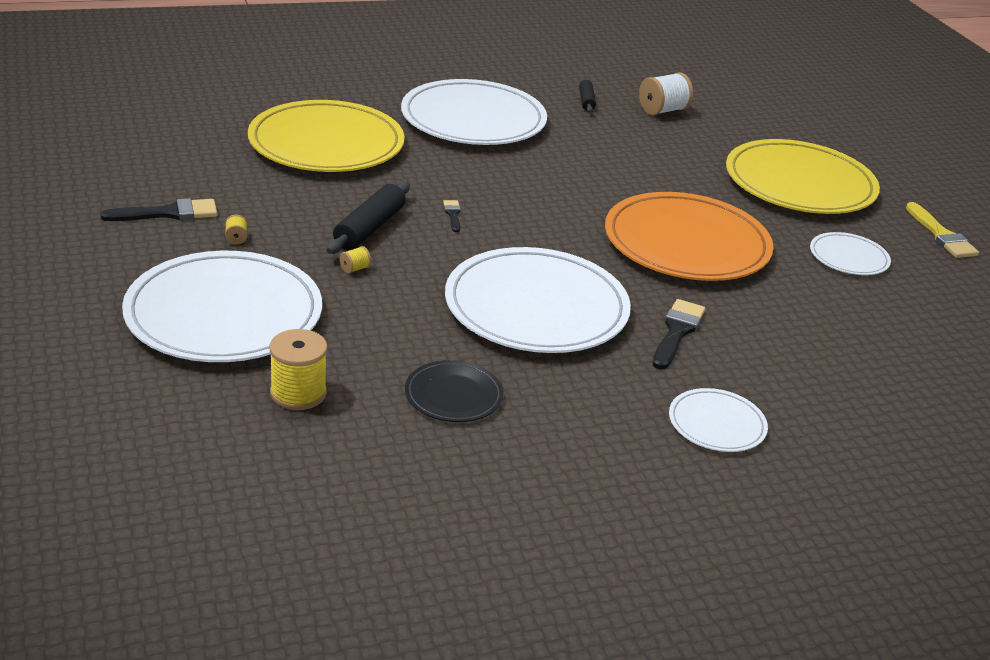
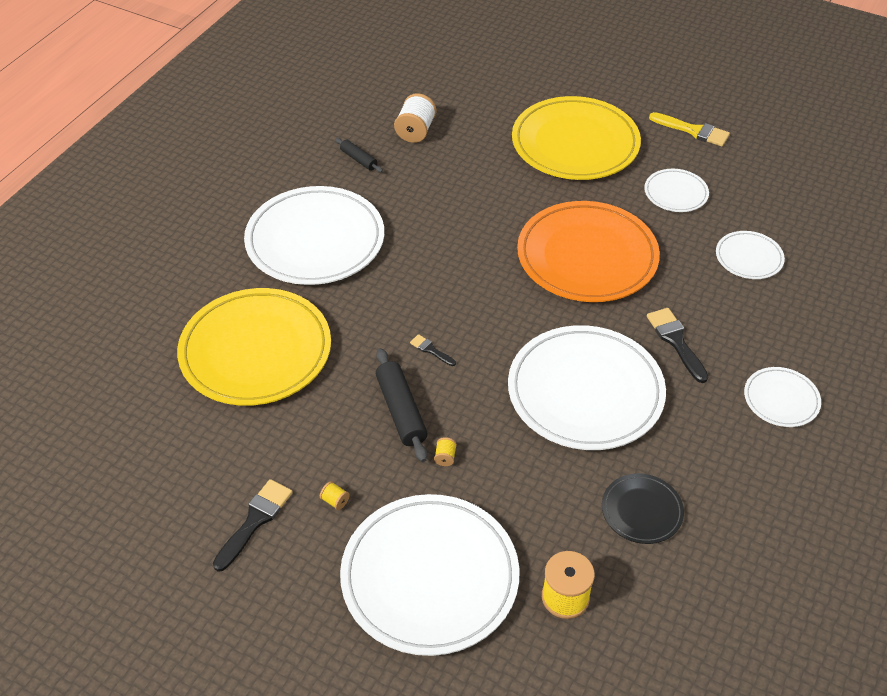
camera: 40 degrees left, 15 degrees up
(853, 331) = (749, 257): none -> white plate

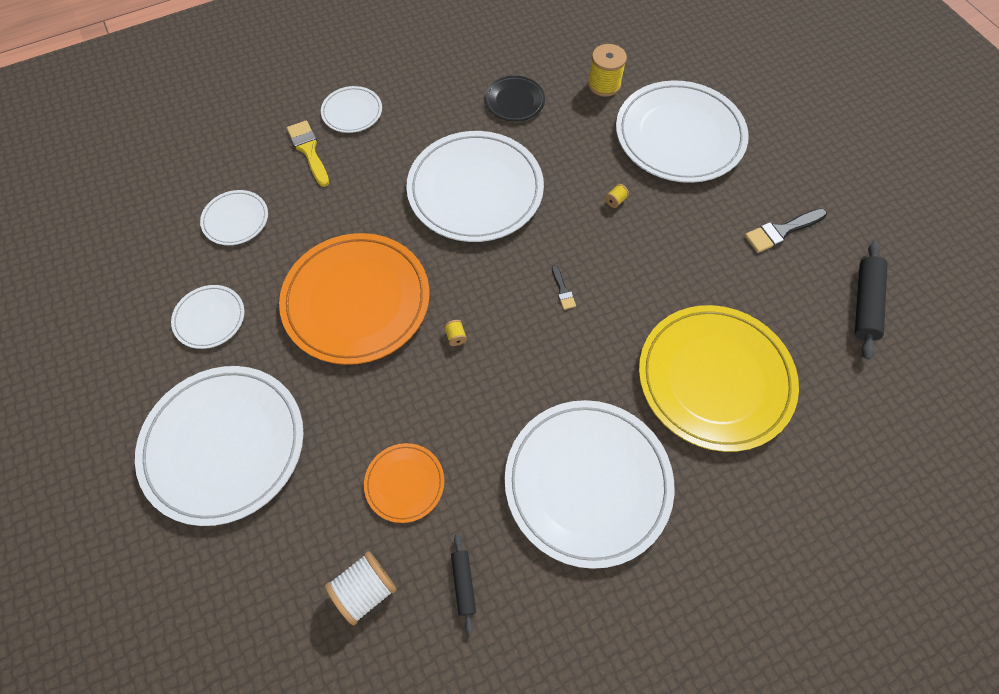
camera: 145 degrees left, 15 degrees up
(335, 501) = (715, 214): yellow spool -> yellow spool (456, 337)
(401, 411) = (623, 252): black rolling pin -> black rolling pin (864, 304)
(440, 182) = (404, 483): none -> orange plate
(575, 143) = (224, 445): yellow plate -> white plate
(676, 341) = (372, 188): black brush -> none
(693, 131) = (100, 382): yellow brush -> yellow brush (309, 150)

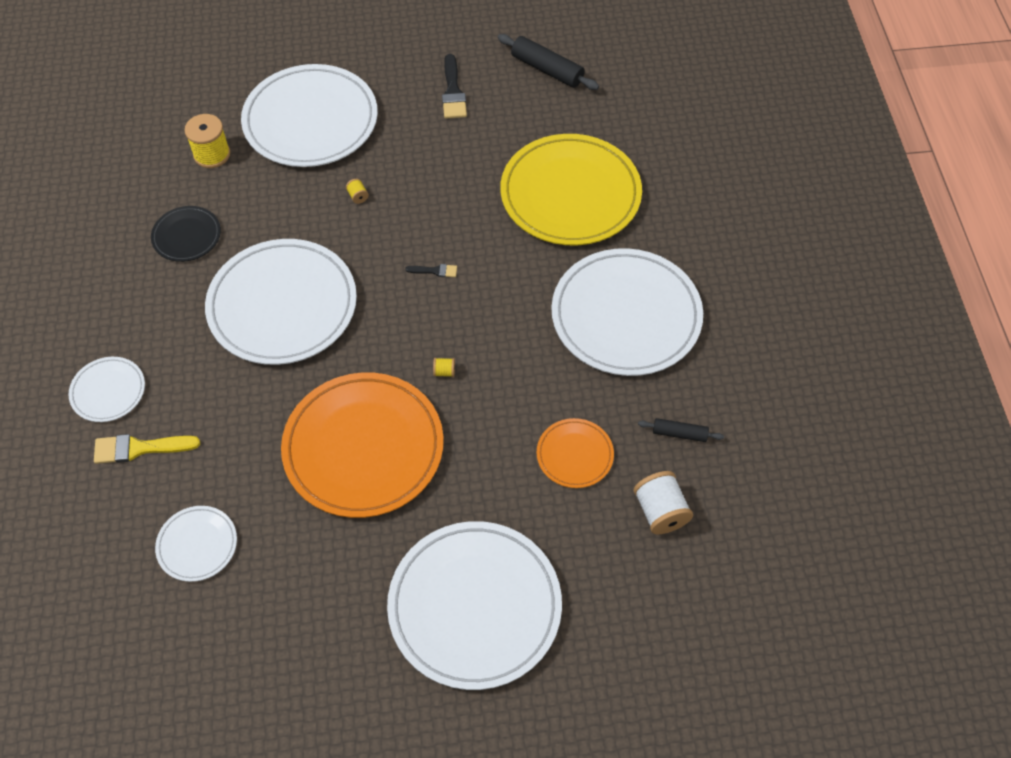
camera: 70 degrees left, 5 degrees down
(209, 318) = (317, 595): white plate -> none

